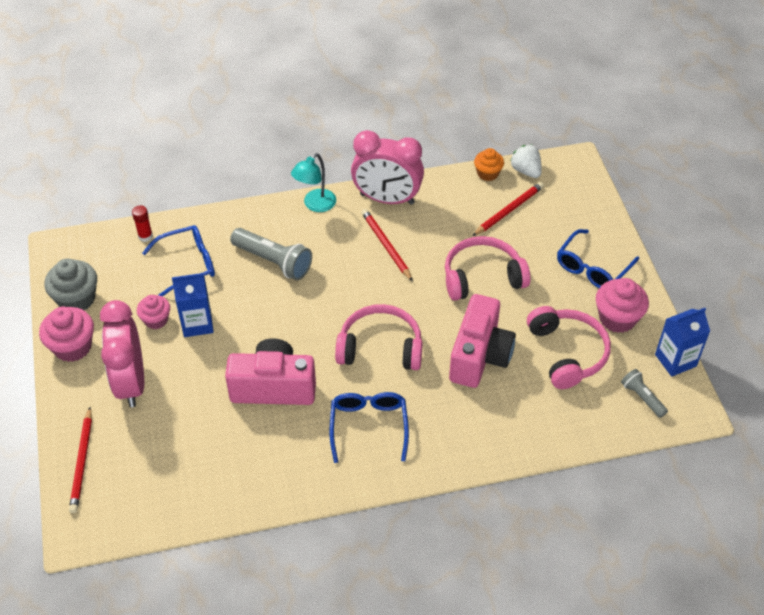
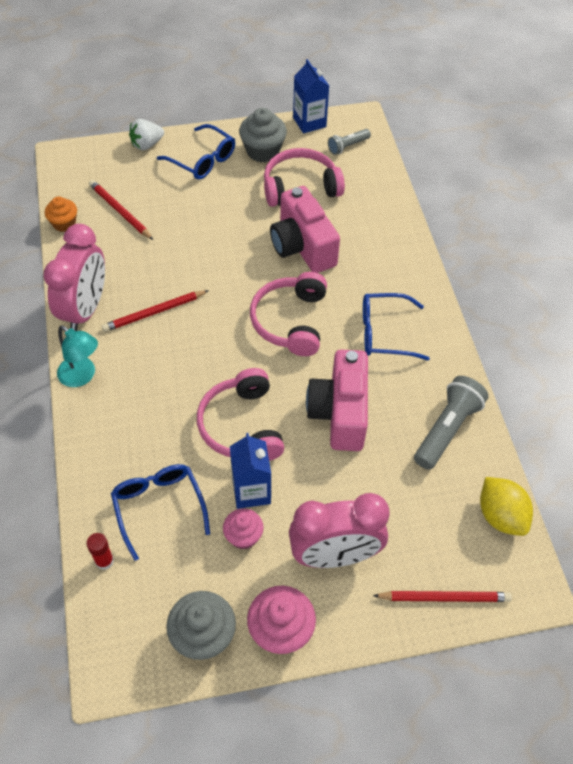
camera: 90 degrees left, 5 degrees up
(155, 514) = (500, 516): none -> yellow lemon
(273, 261) = (164, 416): grey flashlight -> grey flashlight (447, 429)
(479, 356) = (302, 246): pink camera -> pink camera turned 135 degrees counterclockwise
(482, 277) = (206, 238): pink headphones -> pink headphones (241, 425)
(526, 171) = (67, 194): white strawberry -> white strawberry (147, 144)
(617, 318) = (263, 151): pink cupcake -> grey cupcake

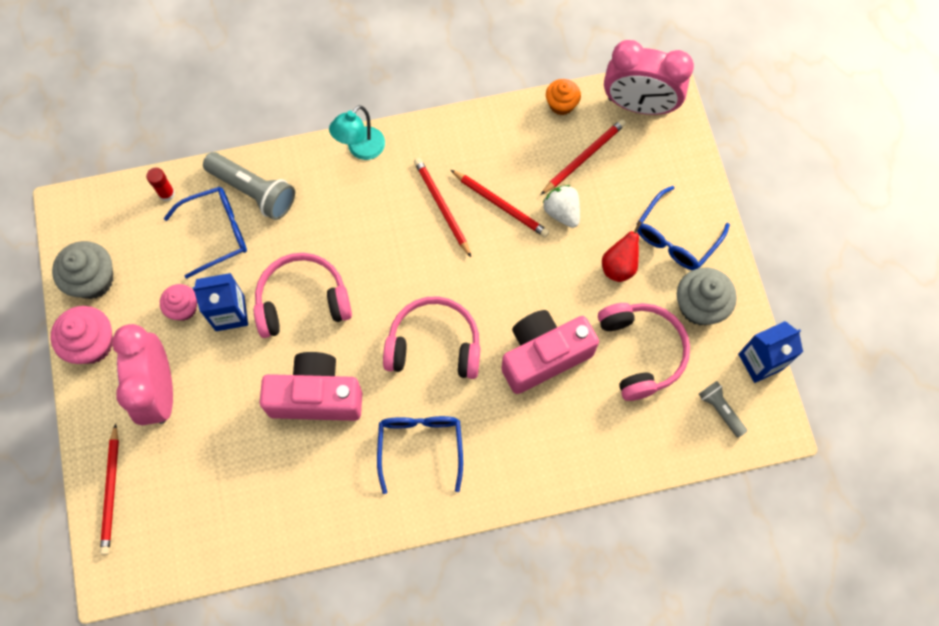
camera: 90 degrees right, 15 degrees up
(85, 309) = (444, 141): pink clock -> pink clock (639, 105)
(147, 144) = (695, 173): white strawberry -> white strawberry (562, 212)
(158, 269) = (501, 205): none -> red pencil
(225, 195) = (619, 266): none -> red pear
(447, 429) = (295, 508): grey flashlight -> grey flashlight (253, 191)
(500, 516) = (192, 555): yellow lemon -> none

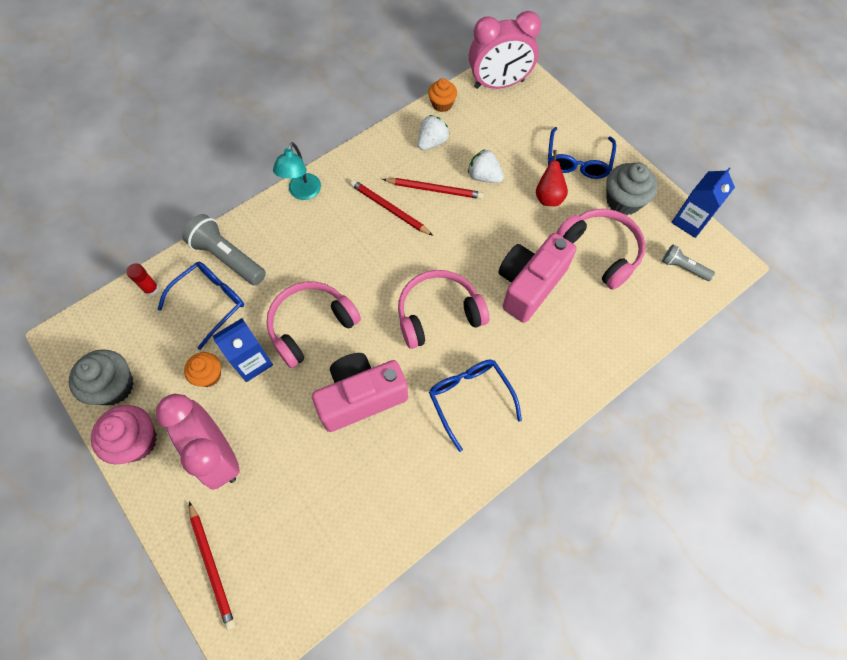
camera: 25 degrees left, 5 degrees down
(183, 308) = (208, 375): pink cupcake -> orange cupcake
(253, 191) = (227, 258): grey flashlight -> grey flashlight turned 150 degrees counterclockwise
(526, 147) = (432, 142): none -> white strawberry
(584, 157) = (479, 133): red pencil -> none

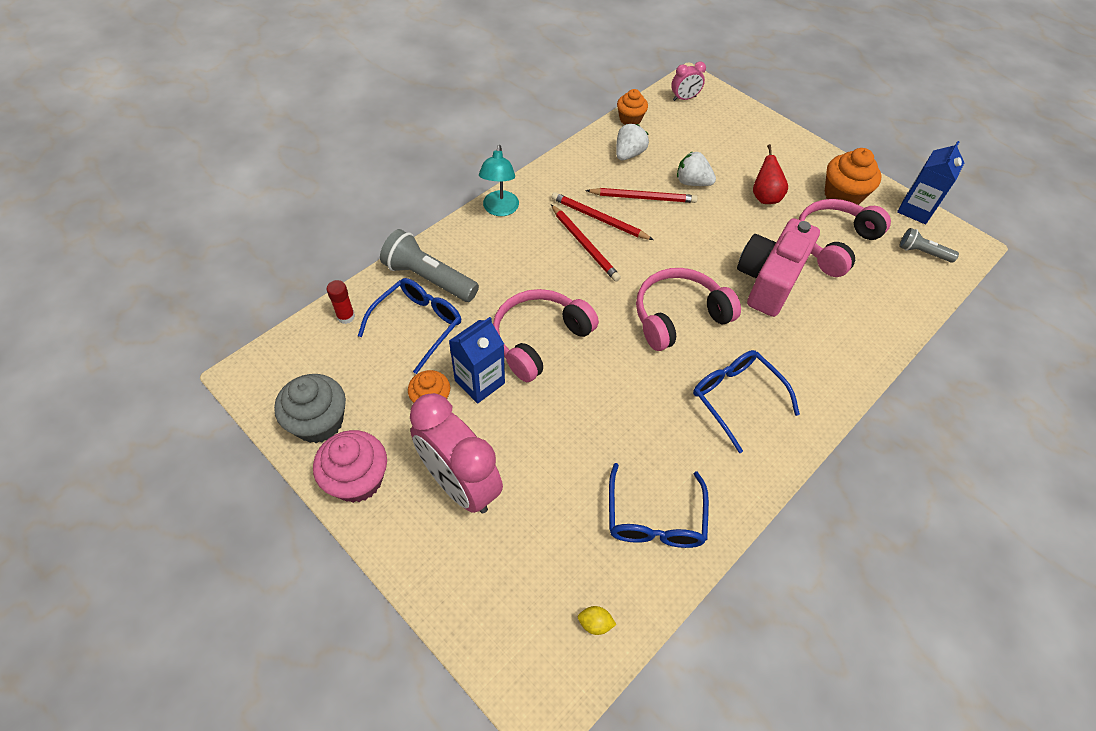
camera: 10 degrees left, 10 degrees down
(212, 565) = (478, 610): red pencil -> red pencil (584, 245)
(303, 588) = (595, 623): none -> yellow lemon
(361, 397) = (614, 408): pink camera -> none
(499, 84) = (684, 98): pink clock -> pink clock, size x0.47
(577, 161) = (785, 163): blue glasses -> blue glasses (654, 518)
(601, 251) = (833, 243): pink headphones -> pink headphones turned 90 degrees counterclockwise
(623, 201) = (842, 196): grey cupcake -> orange cupcake

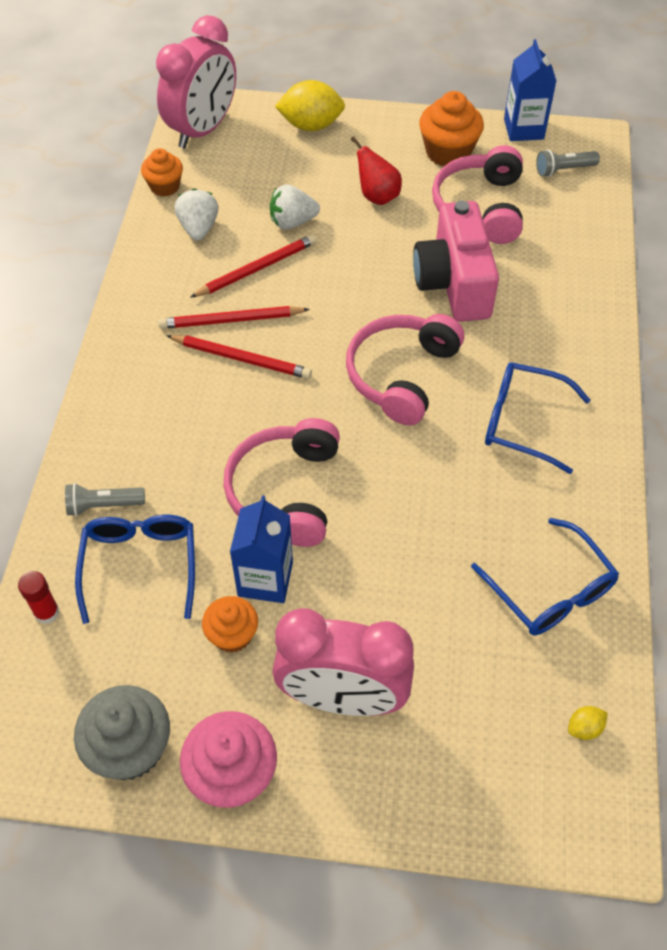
camera: 35 degrees left, 0 degrees up
(428, 278) = (103, 505): grey flashlight -> grey flashlight, size x0.57
(499, 209) = (112, 376): turquoise lamp -> none
(684, 98) = (203, 130): pink clock -> pink clock, size x2.14
(759, 131) = (311, 125): none -> yellow lemon

